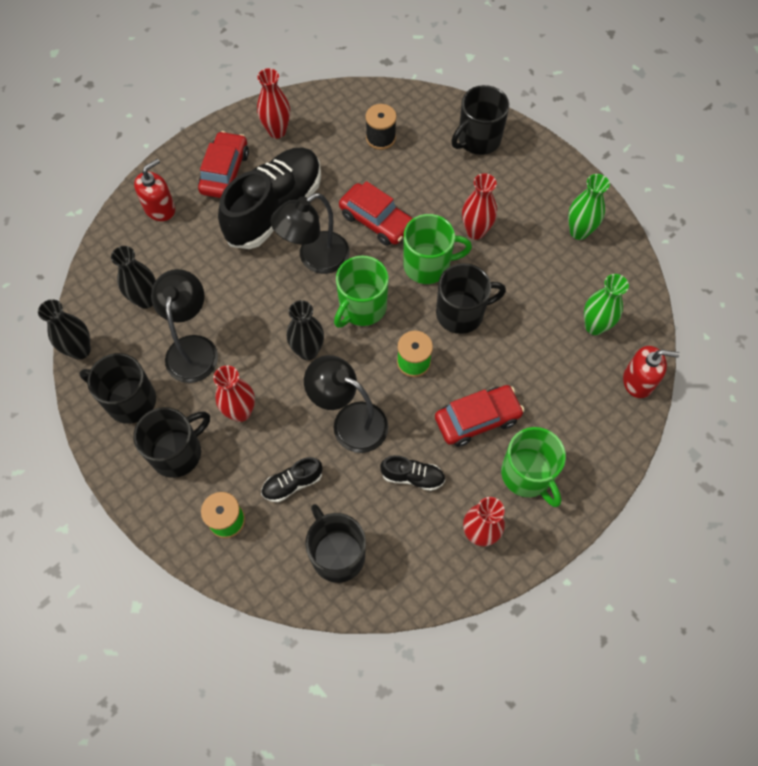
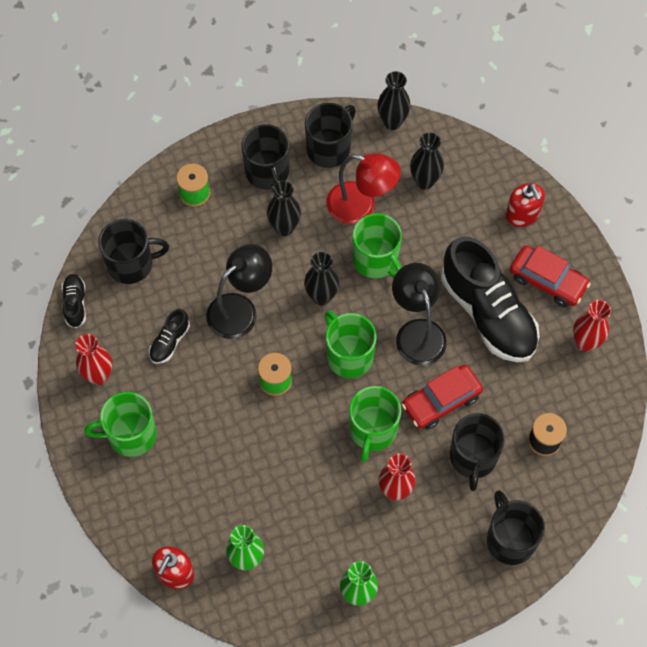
camera: 110 degrees right, 0 degrees up
(193, 348) = (361, 206): black lamp -> red lamp
(240, 412) = (284, 227): red vase -> black vase
(250, 315) = (376, 260): none -> green mug
(292, 483) = (204, 249): black shoe -> black shoe (75, 304)
(461, 313) = (309, 441): black mug -> black mug (473, 458)
(477, 419) = (198, 414): red car -> none

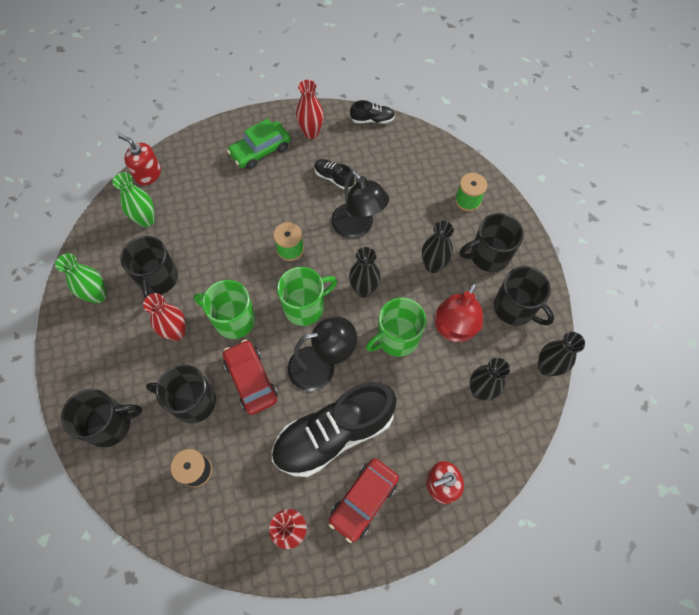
camera: 95 degrees right, 0 degrees up
(130, 435) = (260, 151): green mug -> green car
(131, 264) = (404, 155): black mug -> black mug (158, 279)

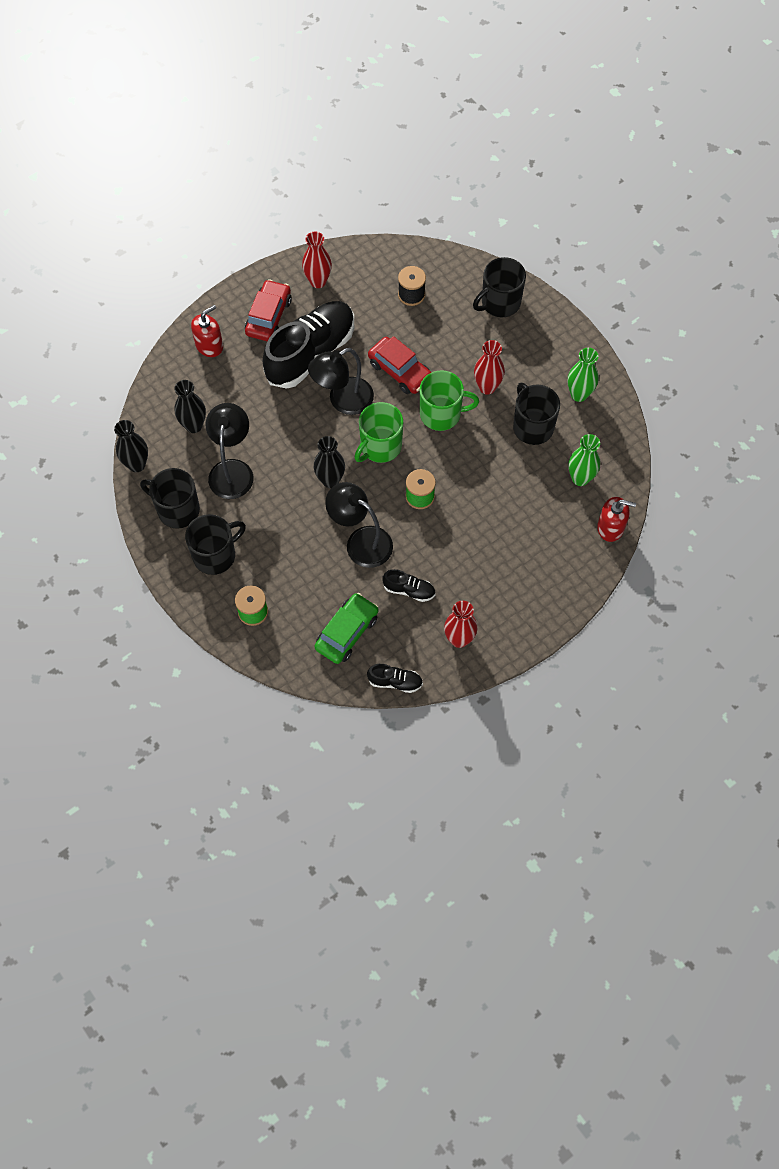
camera: 160 degrees right, 0 degrees up
(192, 401) = (441, 339): black mug -> none
(260, 151) = (505, 596): green car -> green car (347, 632)
(372, 120) = (395, 682): black shoe -> black shoe turned 150 degrees counterclockwise
(396, 338) = (283, 446): green mug -> none
(433, 265) = (269, 526): black vase -> none
(453, 330) = (232, 470): red lamp -> black lamp

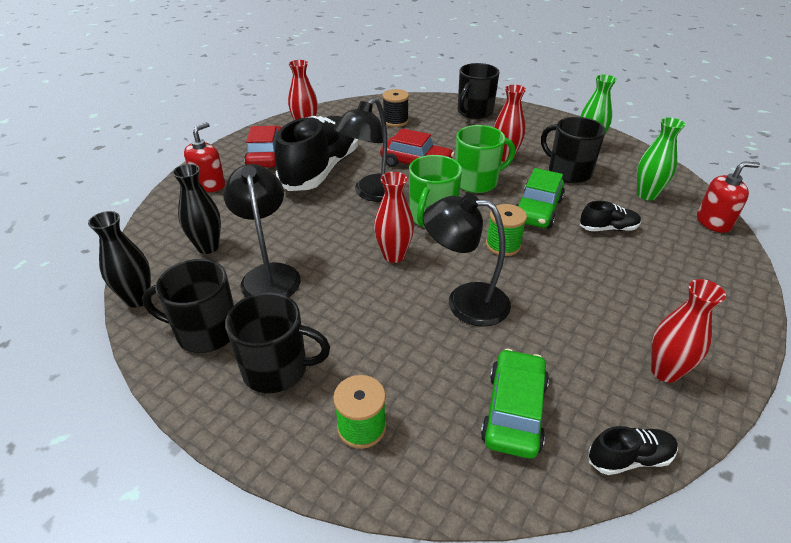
camera: 20 degrees left, 25 degrees down
(215, 555) = (277, 369): black mug -> black mug turned 60 degrees clockwise
(330, 480) = (394, 255): black vase -> red vase
(409, 590) = (559, 335): black shoe -> black shoe (608, 228)
(472, 466) = (537, 210): none -> green car

